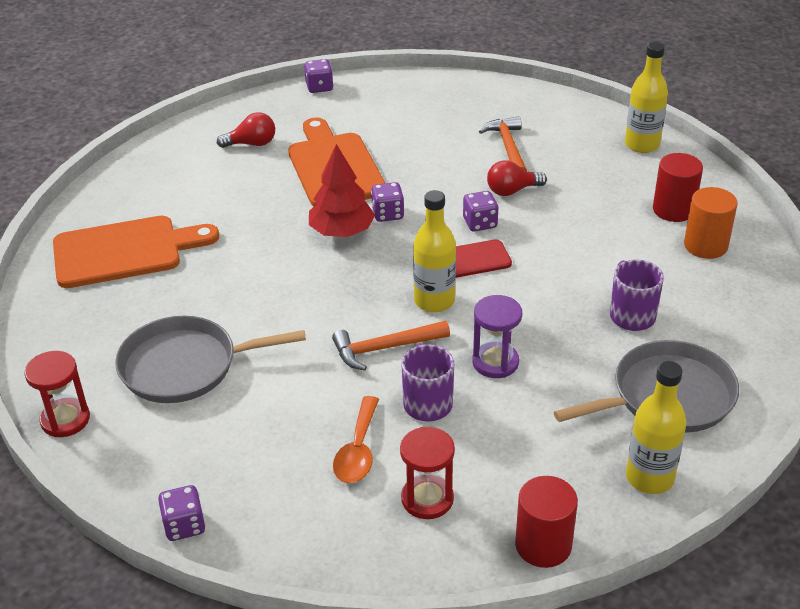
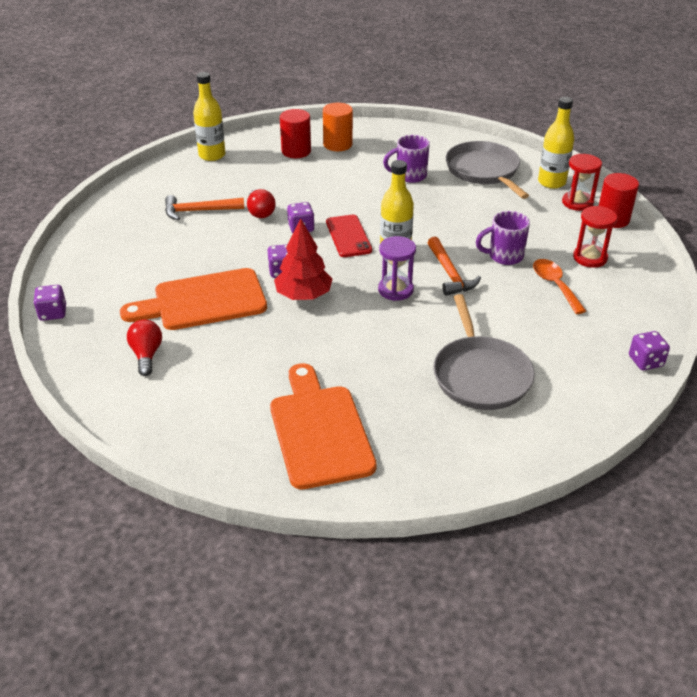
camera: 90 degrees left, 0 degrees up
(65, 419) = (555, 441): red hourglass -> red hourglass (577, 202)
(358, 450) = (555, 285): orange spoon -> orange spoon turned 120 degrees counterclockwise
(495, 362) = (460, 228): purple hourglass -> purple hourglass (395, 290)

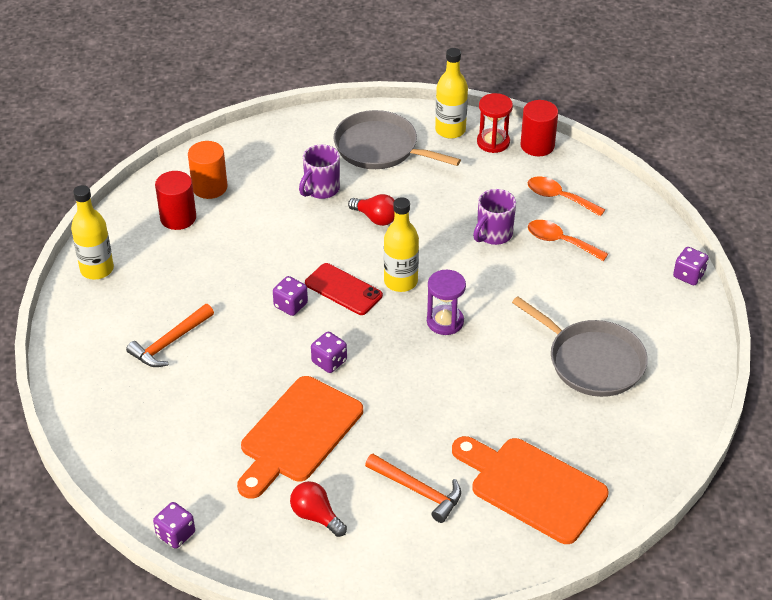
camera: 40 degrees left, 5 degrees up
(260, 212) = (231, 309): red light bulb -> red light bulb (376, 218)
(303, 295) = (377, 374): red tree -> none
(450, 273) = (469, 278): orange hammer -> orange hammer (418, 490)
(590, 258) = (559, 197): red hourglass -> orange spoon

